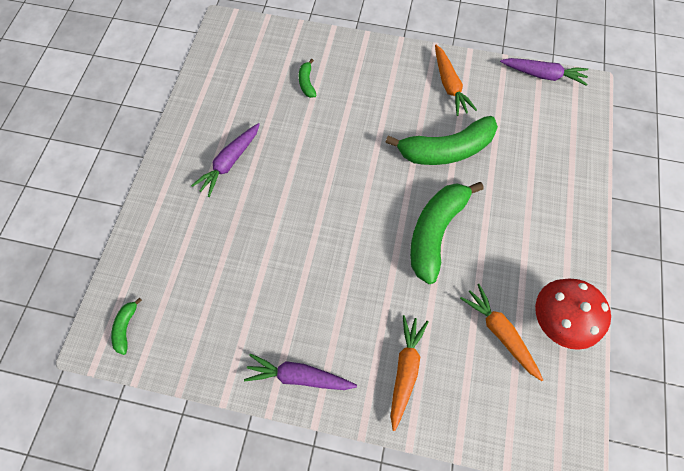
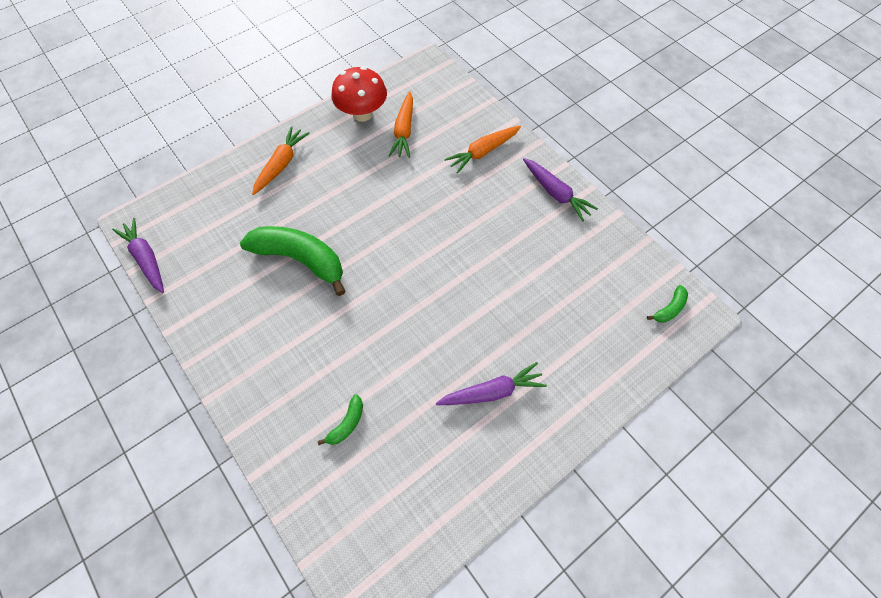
camera: 140 degrees left, 5 degrees down
(435, 231) = (378, 210): green banana -> none
(449, 85) = (228, 312): orange carrot -> orange carrot (281, 164)

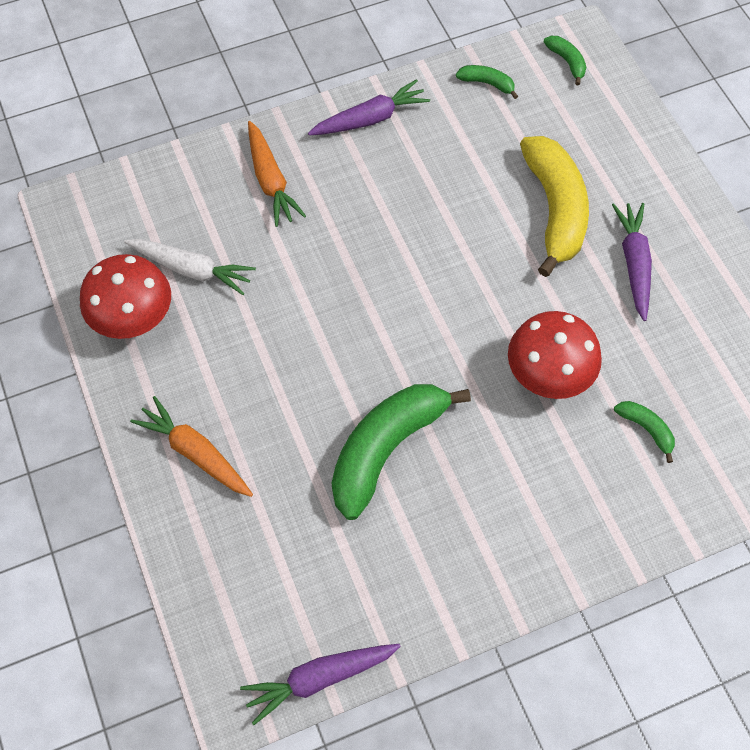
camera: 75 degrees left, 0 degrees up
(377, 347) = (548, 376): none -> red mushroom
(404, 130) = (191, 269): orange carrot -> white carrot
(522, 326) = (555, 210): none -> yellow banana
(621, 258) = (487, 83): none -> green banana

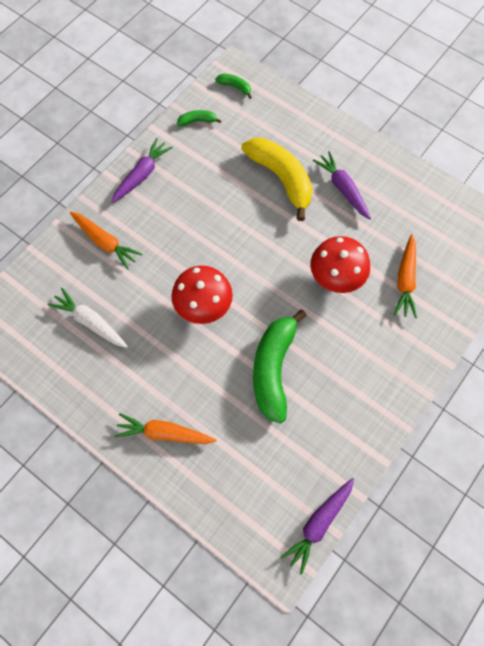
camera: 30 degrees left, 5 degrees up
(134, 319) = (74, 372): red mushroom -> red mushroom (203, 306)
(191, 269) = (90, 322): white carrot -> white carrot turned 135 degrees counterclockwise
(646, 429) = (405, 280): green banana -> orange carrot

